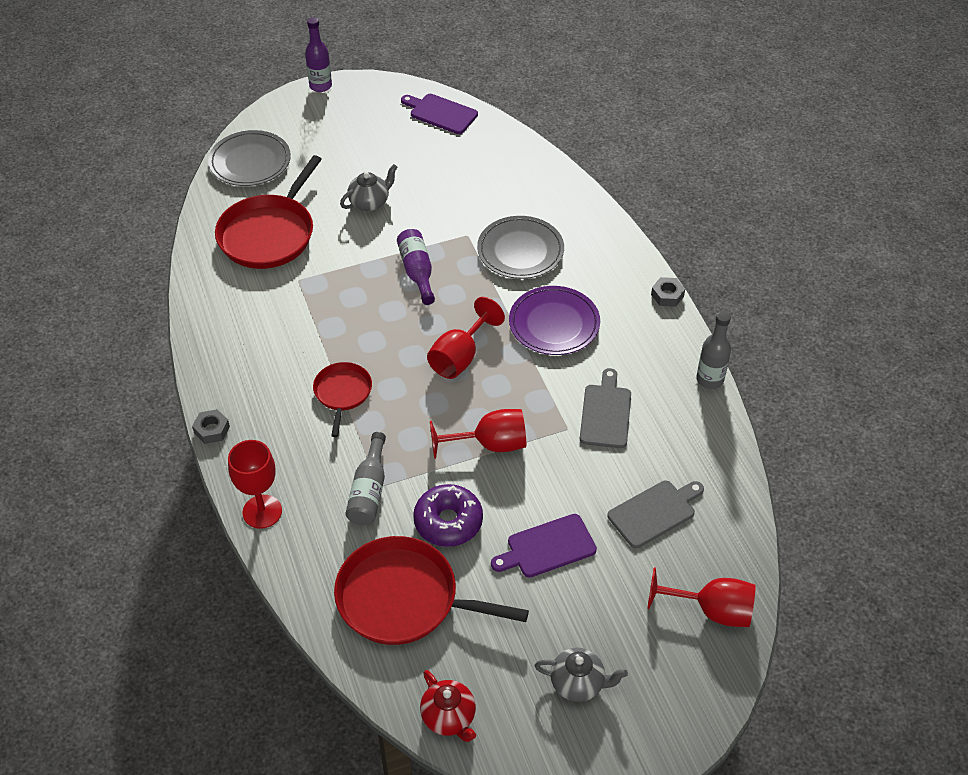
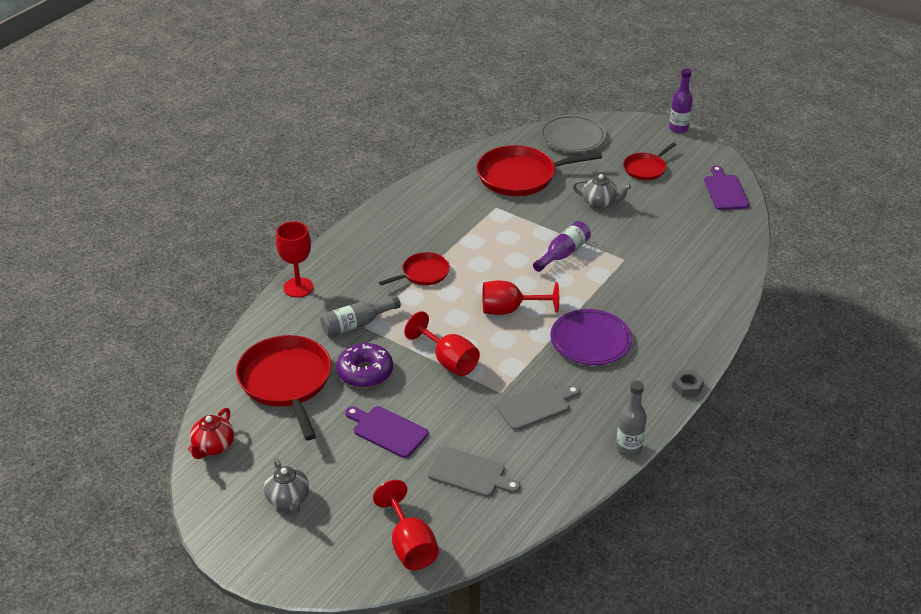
camera: 55 degrees right, 10 degrees down
(212, 430) = (340, 235): grey nut -> none
(354, 142) = (646, 168): none -> red pan
(520, 251) = (640, 291): grey plate -> none

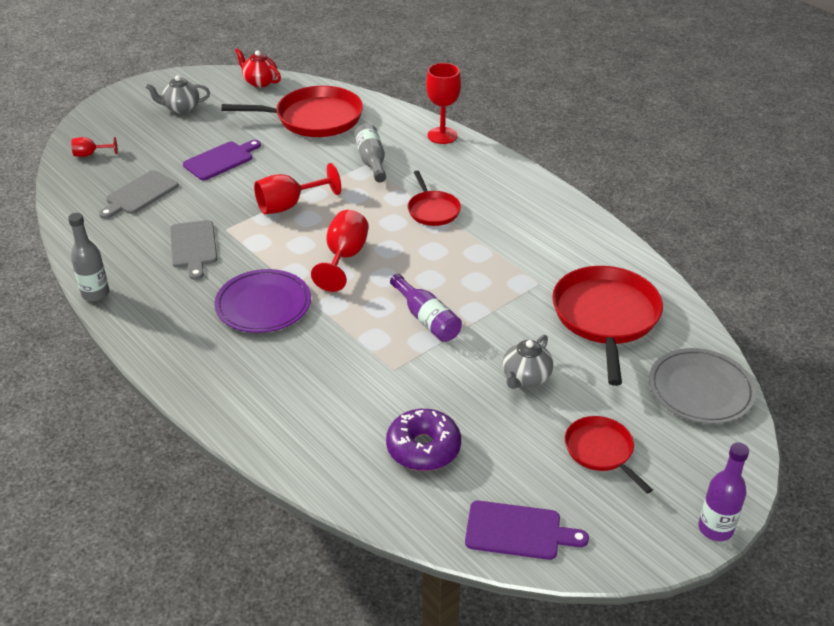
camera: 105 degrees right, 0 degrees up
(365, 372) = (302, 158): purple donut -> purple donut (423, 448)
(409, 545) = (90, 154): red goblet -> red goblet, size x0.56
(687, 387) = (146, 361): grey nut -> none

